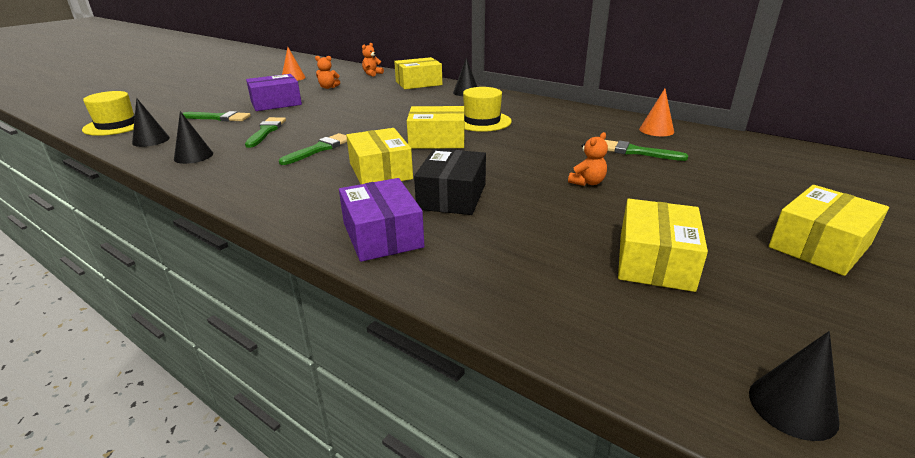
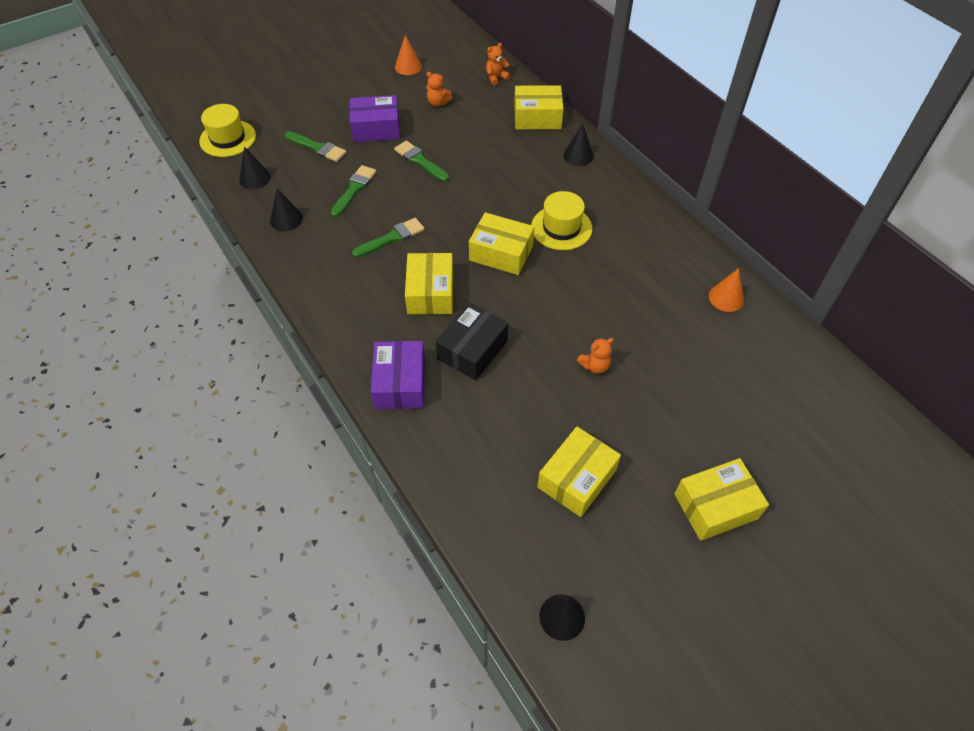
camera: 20 degrees right, 25 degrees up
(635, 152) = (673, 330): green brush -> green brush (420, 161)

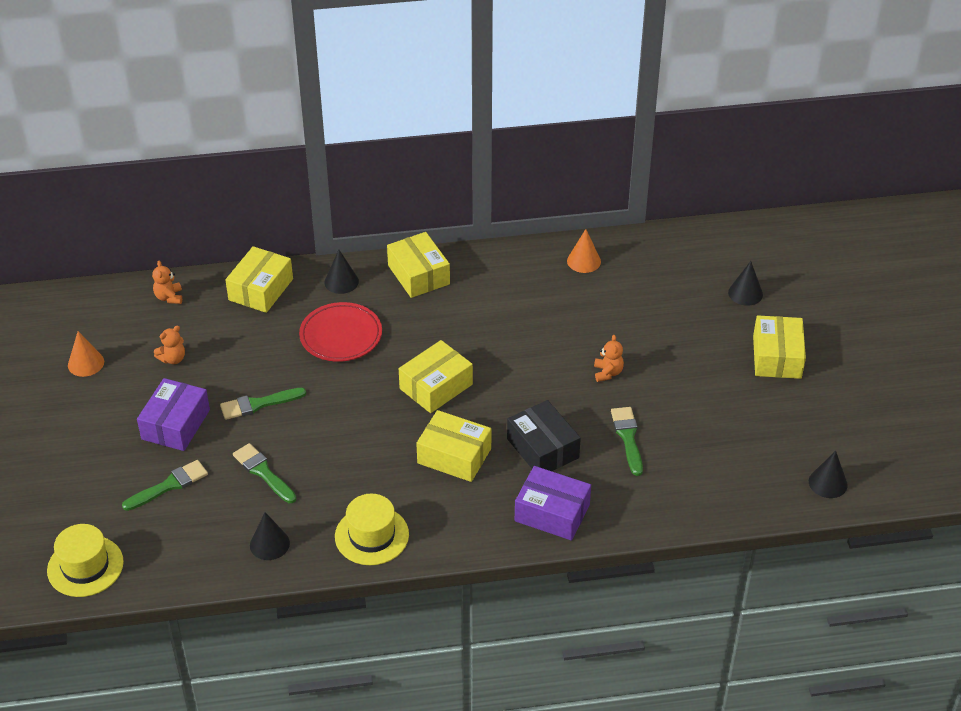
camera: 65 degrees left, 10 degrees down
(255, 178) = (179, 556): black cone -> black cone (745, 293)
(392, 238) = (359, 462): green brush -> green brush (628, 437)
(519, 177) = (341, 335): none -> red plate
(561, 228) = (432, 332): yellow hat -> yellow hat (372, 535)
(577, 478) = (713, 428): yellow box -> yellow box (418, 275)

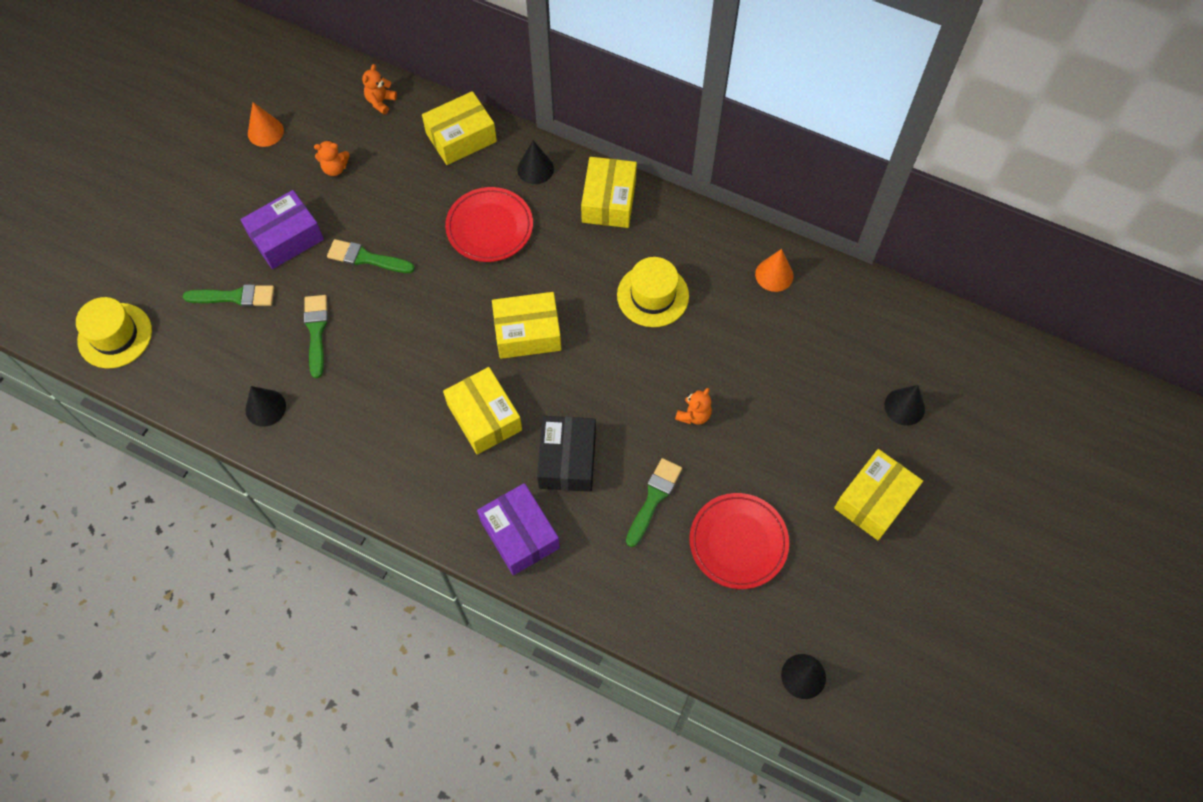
camera: 35 degrees right, 20 degrees up
(372, 535) = (351, 454): yellow hat -> yellow hat (653, 295)
(711, 431) = (738, 542): none -> red plate

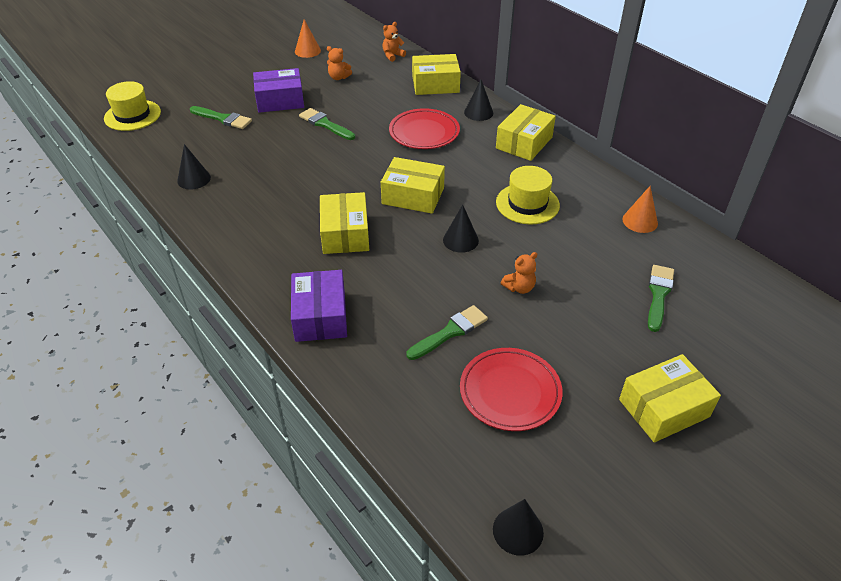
camera: 25 degrees right, 20 degrees down
(316, 331) = (261, 150): green brush -> green brush (658, 295)
(567, 460) = (393, 281): black box -> none
(904, 406) = (726, 347): black cone -> black cone (460, 240)

